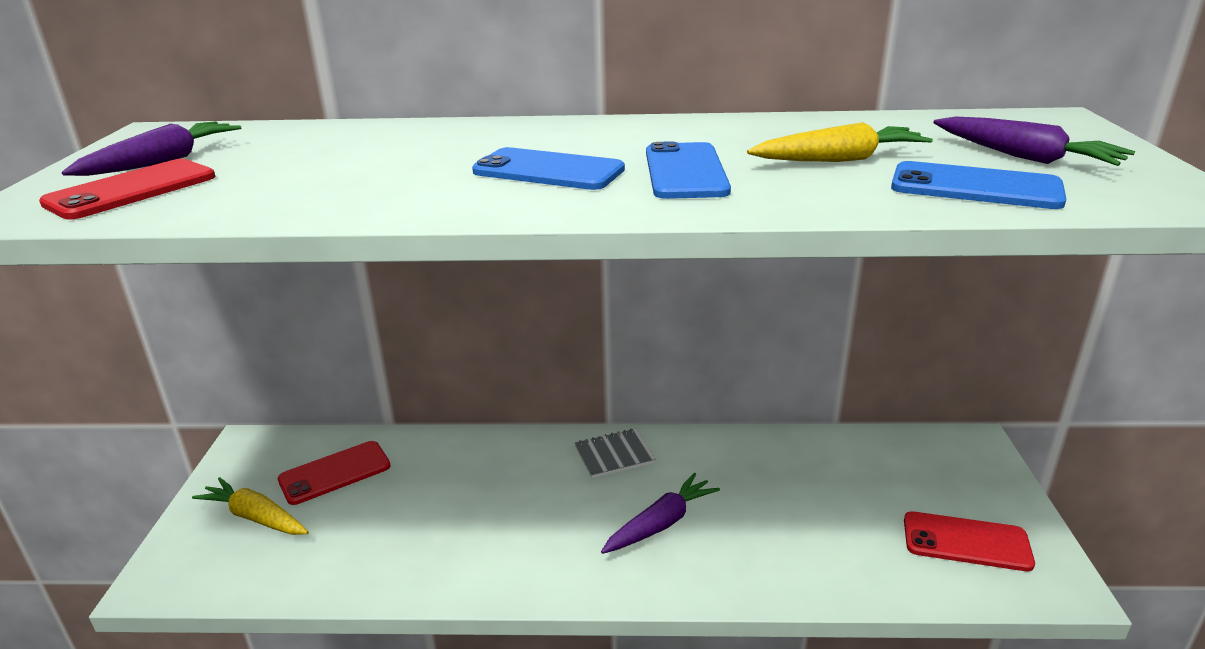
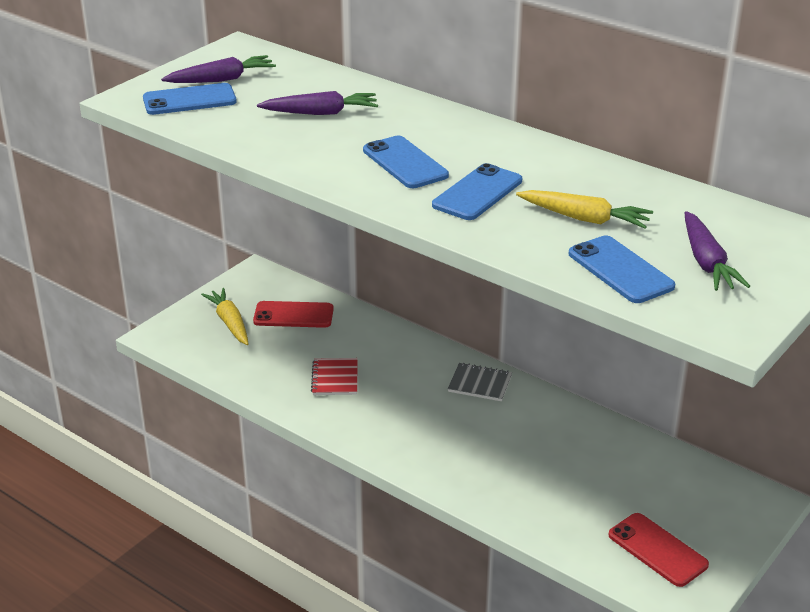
camera: 35 degrees right, 5 degrees up
(131, 190) = (189, 100): red phone -> blue phone
(451, 523) = (335, 378): none -> red notebook
(660, 524) = (462, 439): purple carrot -> purple carrot (320, 113)

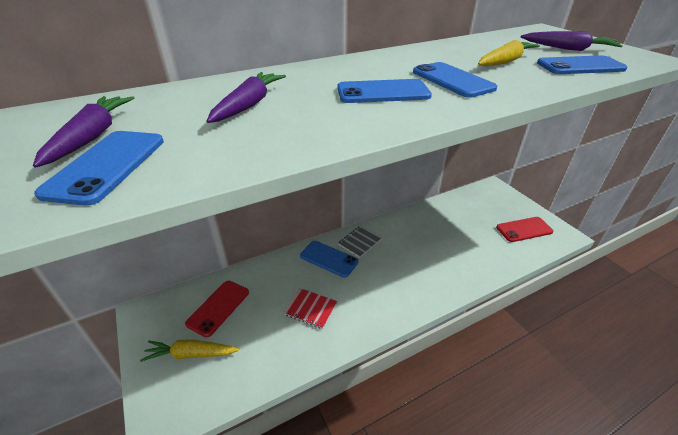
camera: 65 degrees left, 5 degrees up
(426, 367) = (329, 259): none -> blue phone

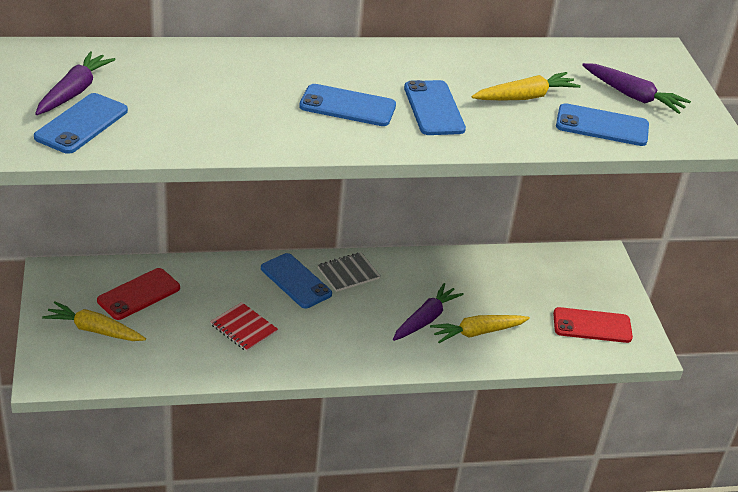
camera: 15 degrees right, 0 degrees up
(249, 105) = (212, 89): purple carrot -> purple carrot (425, 319)
(465, 257) = (478, 332): none -> yellow carrot

